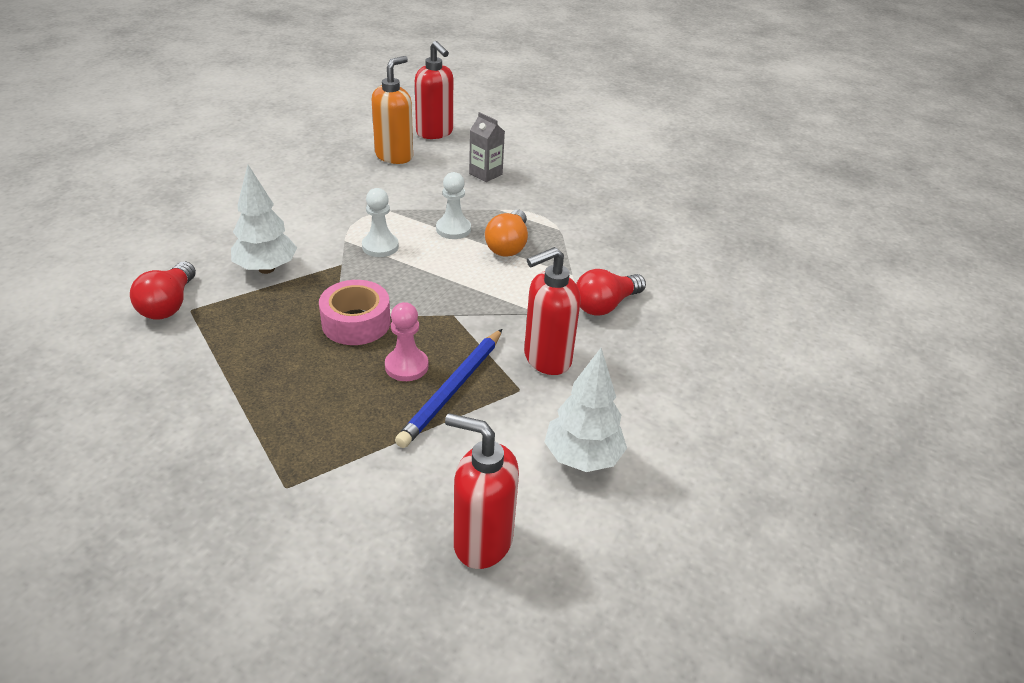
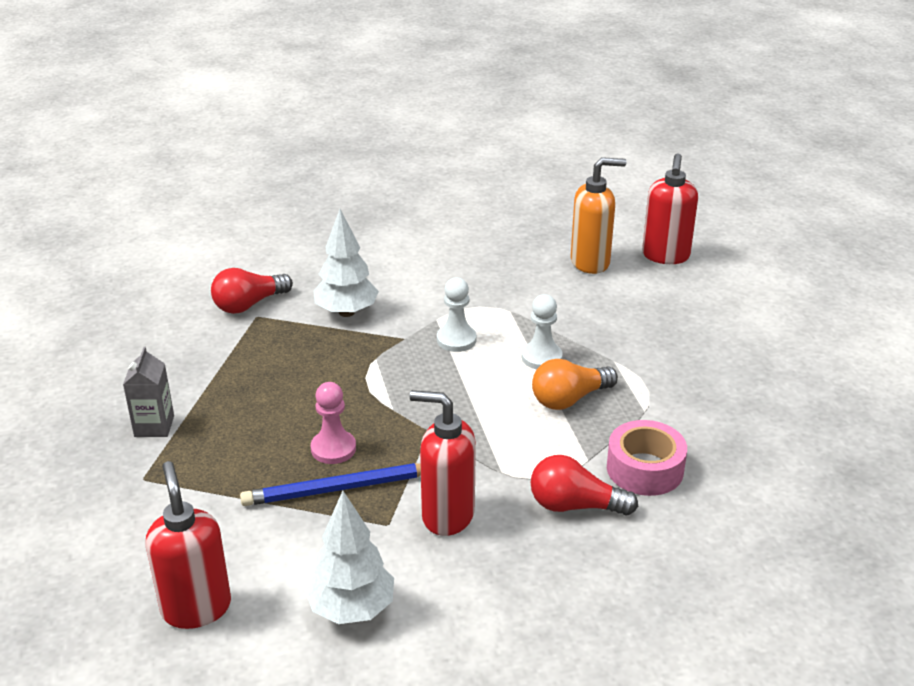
camera: 50 degrees right, 5 degrees down
(356, 322) = (347, 392): pink tape -> pink tape (644, 469)
(485, 174) = (654, 320): grey carton -> grey carton (154, 426)

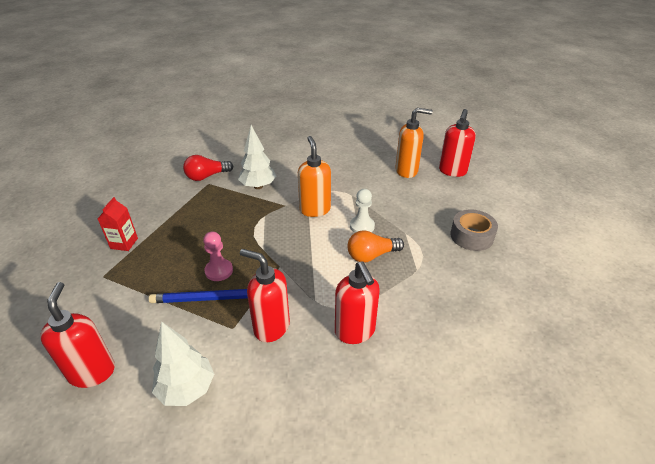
camera: 10 degrees right, 5 degrees up
(154, 426) = (124, 243): grey carton -> red carton
(456, 340) = (315, 209): white pawn -> orange soap dispenser
(575, 506) = (355, 331): red light bulb -> red soap dispenser
(644, 469) = (407, 311): pink tape -> none
(717, 354) = (471, 236): none -> grey tape

